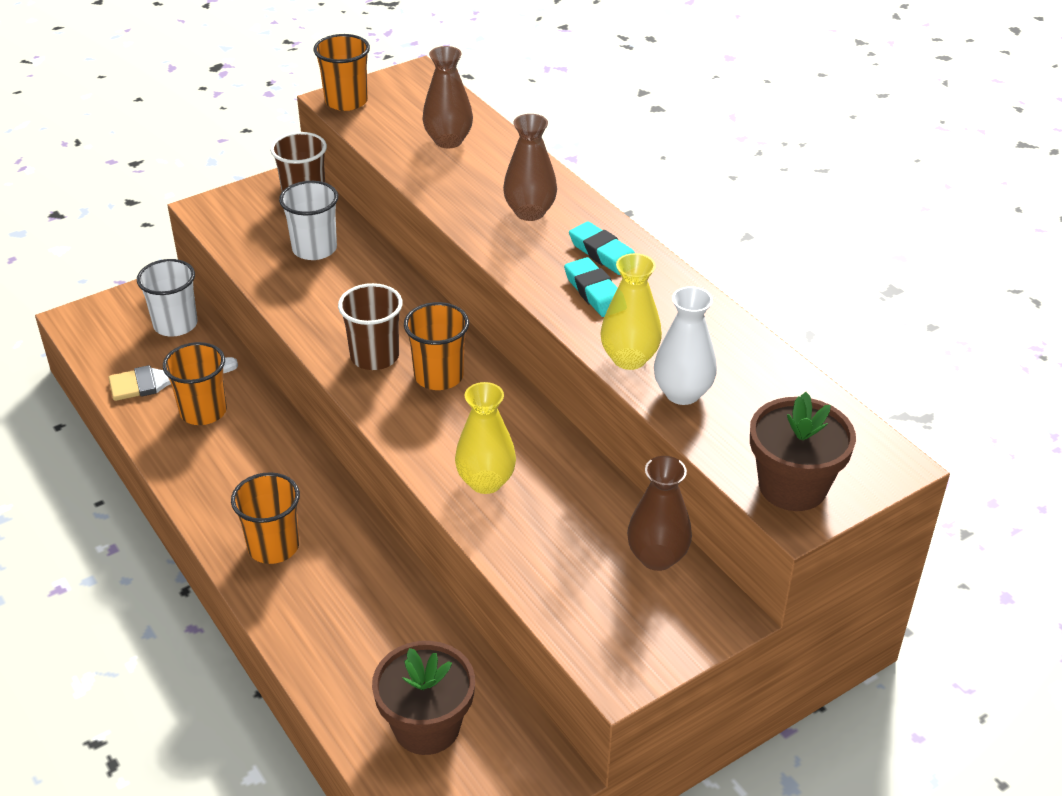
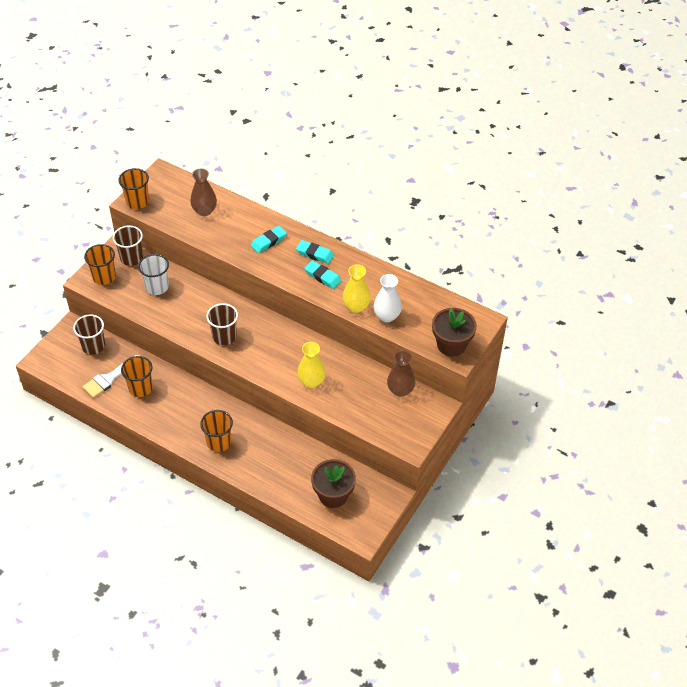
camera: 25 degrees left, 10 degrees up
(175, 324) = (93, 346): white cup -> brown cup
(439, 376) = (260, 336): orange cup -> orange cup (104, 277)
(530, 212) = (268, 241): brown vase -> turquoise eraser

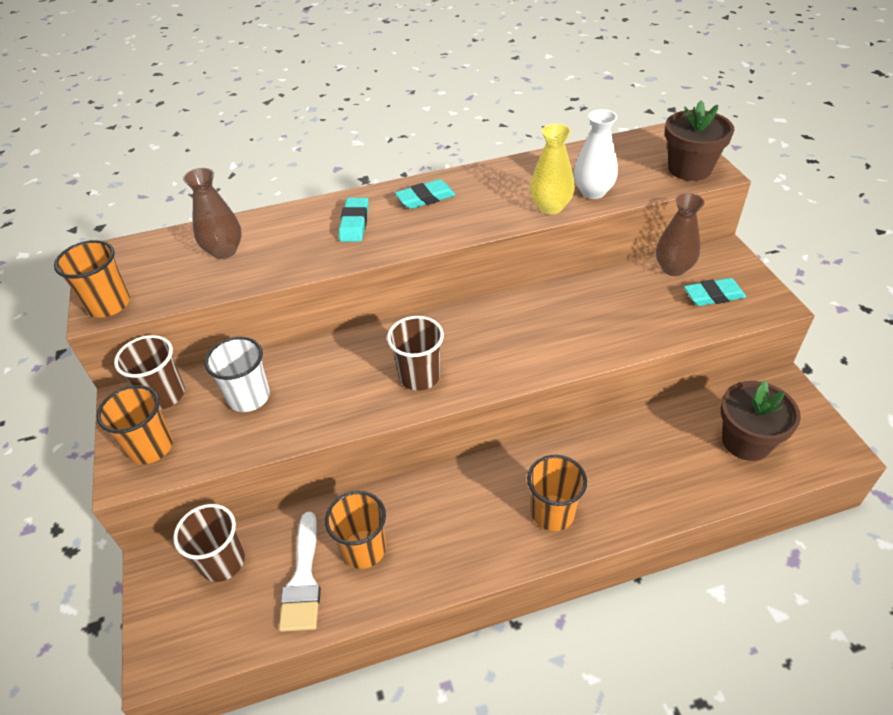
camera: 45 degrees left, 5 degrees down
(311, 381) = (586, 334): yellow vase -> none
(323, 276) = (470, 209): turquoise eraser -> turquoise eraser (713, 295)

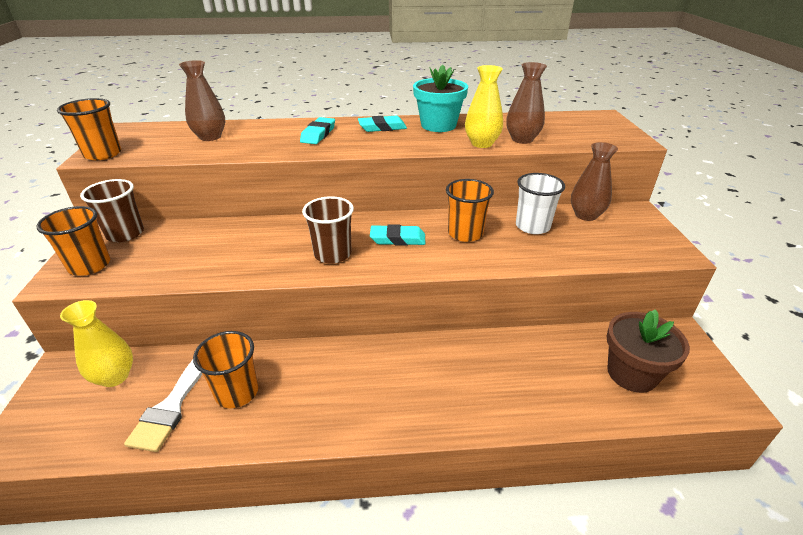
camera: 10 degrees right, 10 degrees down
(222, 562) = (115, 377): brown cup -> yellow vase
(249, 397) = (187, 245): white cup -> white cup (532, 226)
(490, 183) = (438, 125): none -> turquoise flower pot
(552, 513) = (421, 398): orange cup -> orange cup (465, 233)
(593, 192) = (522, 139): white vase -> brown vase
(689, 169) = (612, 136): brown flower pot -> none
(713, 295) = (618, 239): turquoise eraser -> turquoise eraser (397, 239)

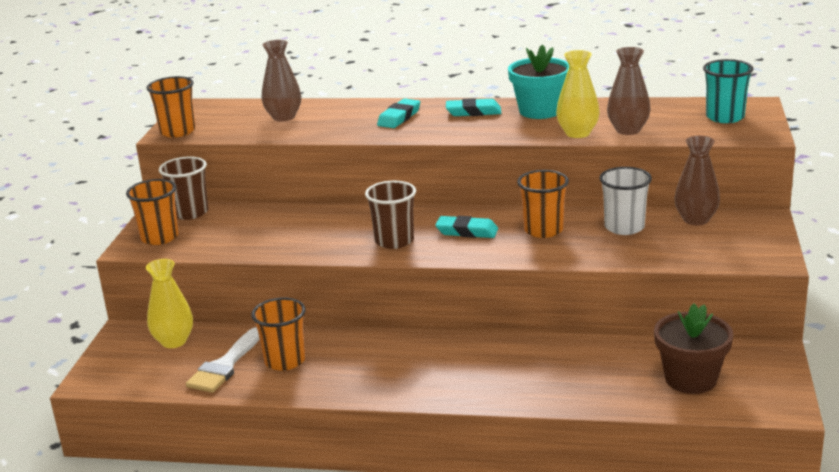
camera: 15 degrees right, 10 degrees down
(590, 126) = (725, 117): none -> turquoise cup

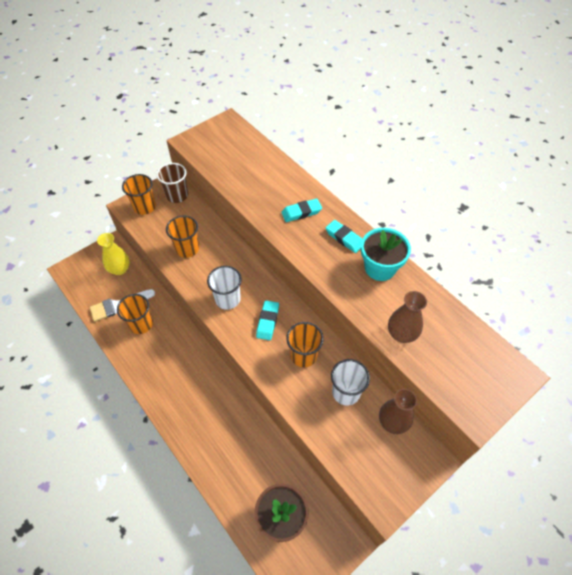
camera: 40 degrees right, 30 degrees up
(177, 131) = (193, 142): orange cup -> orange cup (187, 249)
(283, 117) = (251, 166): brown vase -> none
(394, 241) = (227, 299): brown cup -> white cup
(467, 231) = (268, 321): turquoise eraser -> turquoise eraser turned 45 degrees clockwise
(577, 133) = (369, 312): yellow vase -> none
(725, 117) = (479, 372): turquoise cup -> none

